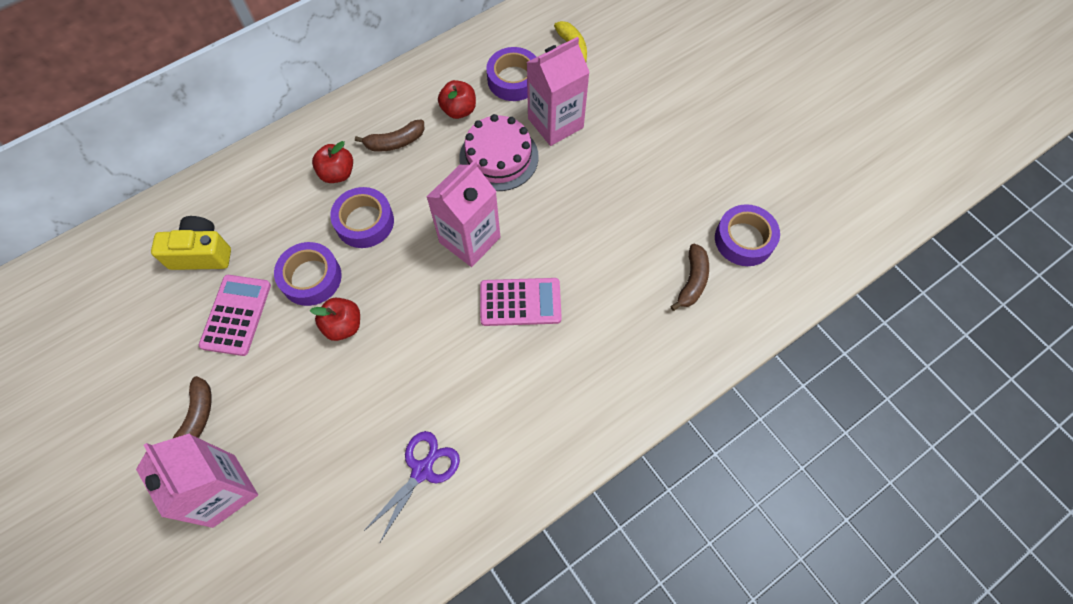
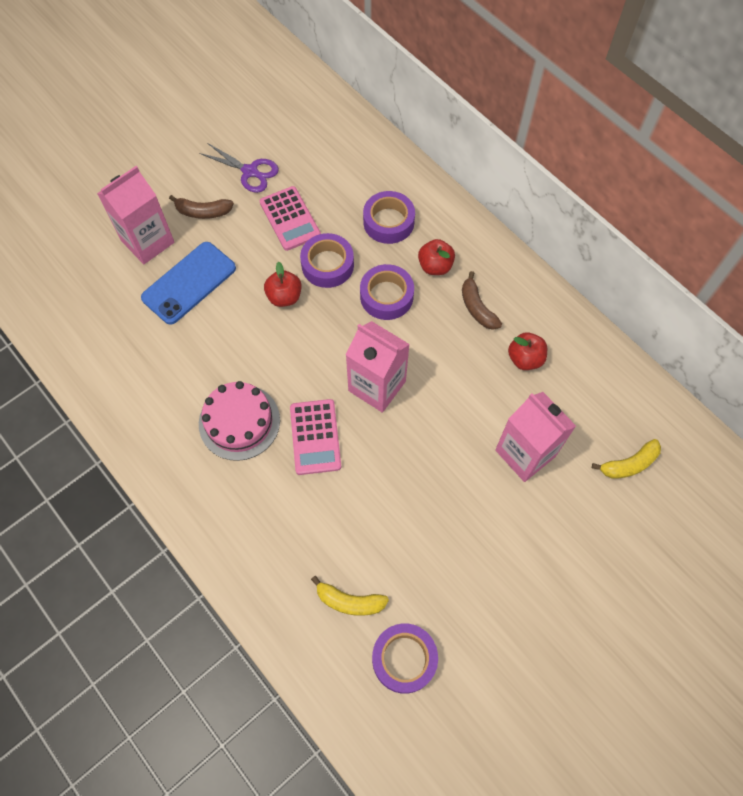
camera: 85 degrees right, 0 degrees up
(201, 253) = (344, 183): yellow camera -> none
(236, 315) = (290, 219): pink calculator -> pink calculator turned 60 degrees clockwise
(300, 436) = (189, 283): none -> blue phone
(422, 470) = (160, 375): purple scissors -> purple scissors (250, 172)
(499, 157) = (473, 402): pink cake -> pink cake (239, 422)
(513, 80) = (574, 406): purple tape -> purple tape (388, 222)
(692, 281) = (349, 601): brown banana -> yellow banana

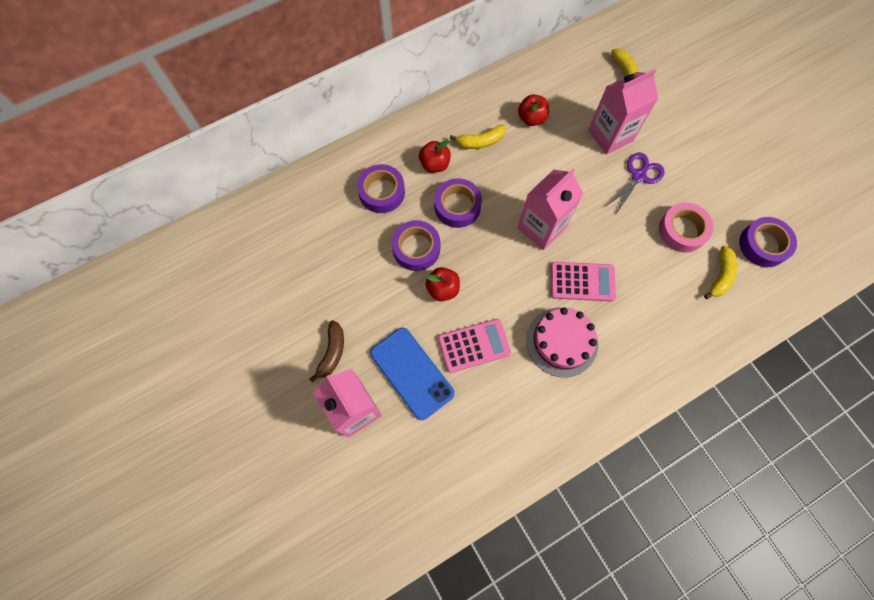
camera: 80 degrees left, 5 degrees up
(250, 172) = (295, 303): purple scissors -> purple scissors (639, 176)
(290, 219) = (359, 274): pink calculator -> pink calculator (474, 345)
(405, 550) = (682, 230): none -> pink tape
(477, 307) = (480, 142): brown banana -> yellow banana

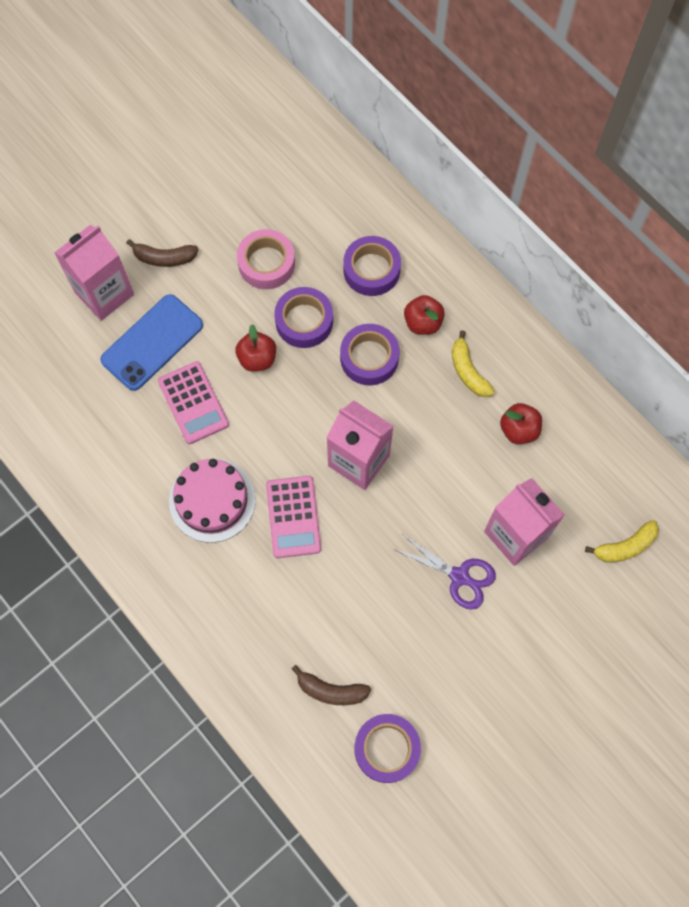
camera: 80 degrees right, 0 degrees up
(682, 230) = (388, 638): pink tape -> pink tape (266, 263)
(720, 276) = (331, 690): yellow banana -> brown banana

